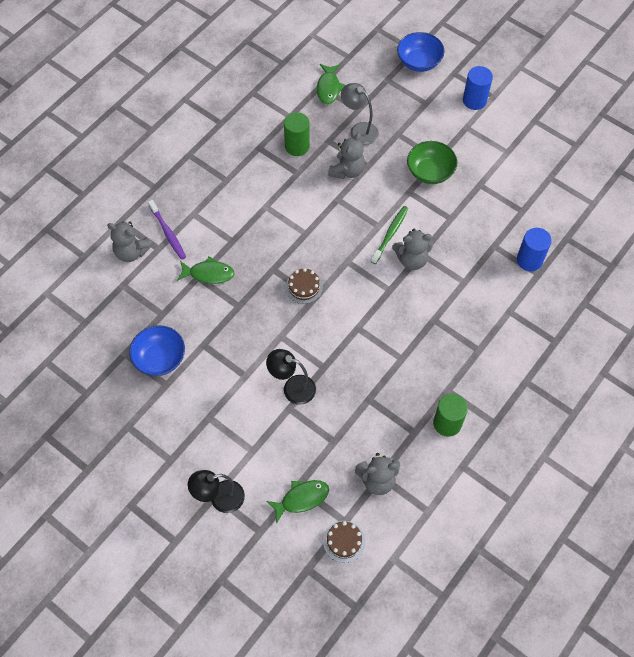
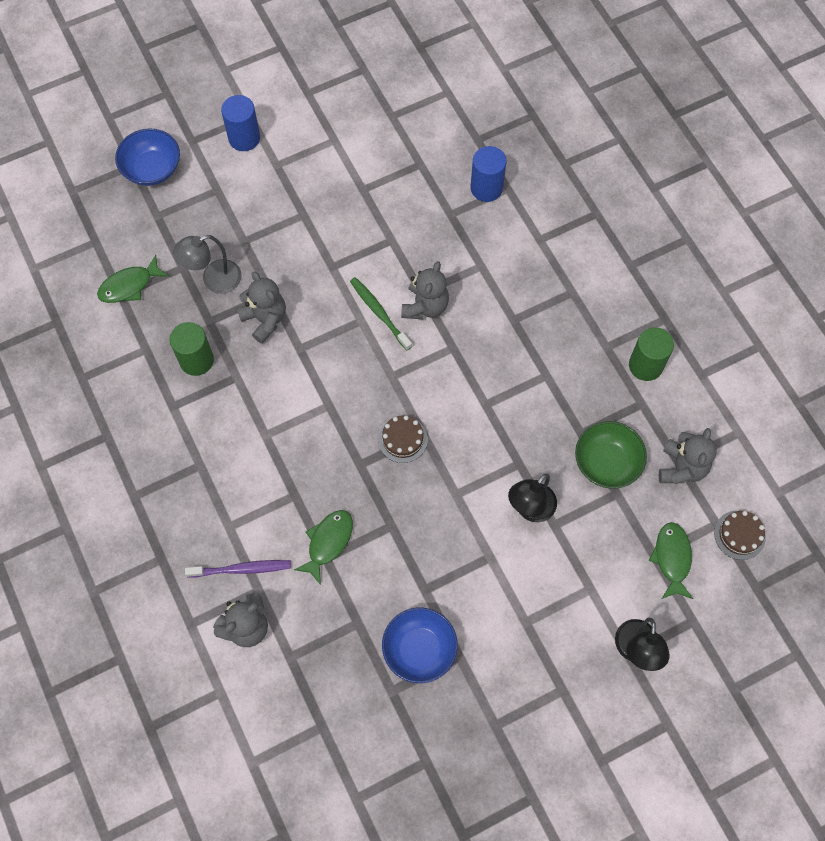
camera: 65 degrees left, 5 degrees up
(328, 88) = (129, 285): green fish -> green fish turned 120 degrees clockwise
(430, 172) = (317, 231): green bowl -> green bowl (607, 463)

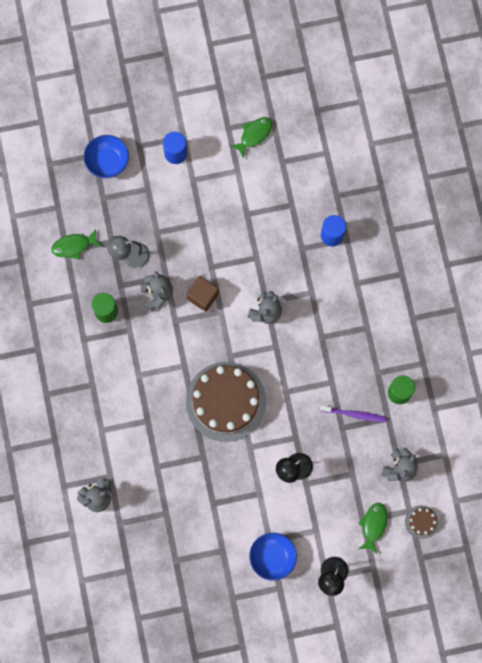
camera: 15 degrees right, 10 degrees up
(242, 569) = (103, 460): purple toothbrush -> purple toothbrush (354, 414)
(328, 542) = (160, 457): green fish -> green fish (254, 135)
(330, 307) = (203, 296): none -> brown cube
(379, 312) = (234, 309): green toothbrush -> none
(403, 439) = (226, 401): brown cake -> brown cake, size x2.44
(419, 649) = (199, 540): blue bowl -> blue bowl (272, 557)
(607, 463) = (352, 452): green bowl -> none

